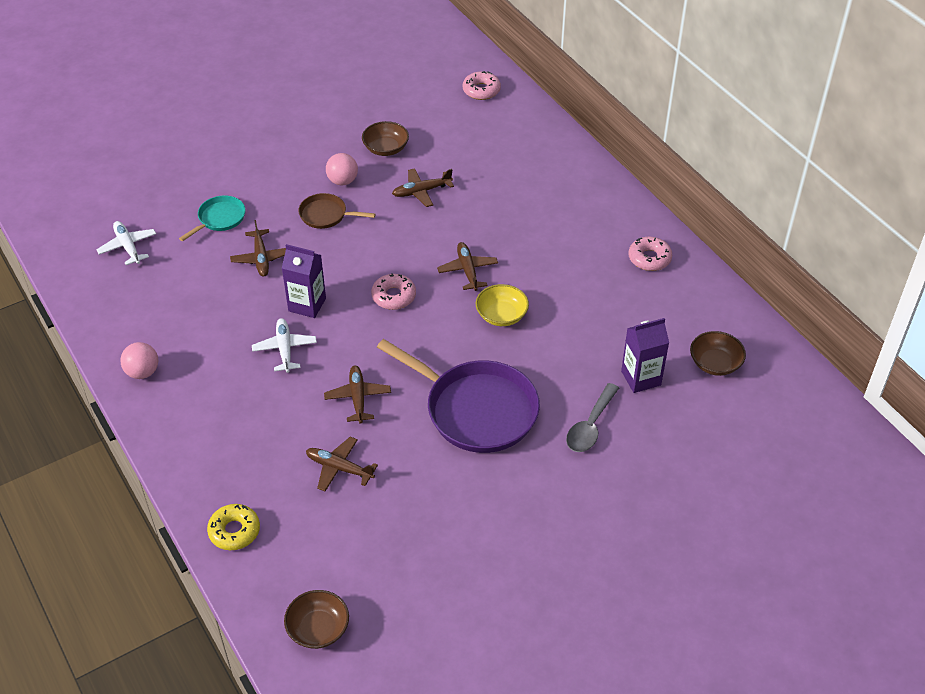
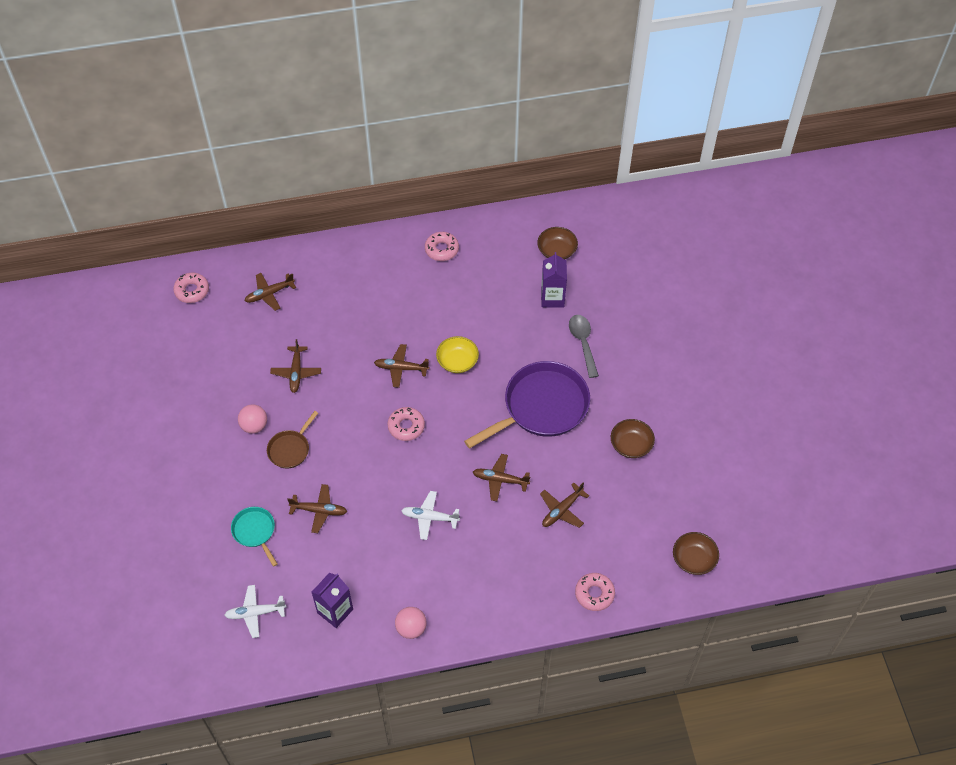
camera: 70 degrees left, 10 degrees up
(234, 531) = (594, 594): yellow donut -> pink donut
(307, 305) = (388, 490): purple carton -> purple carton (335, 611)
(386, 148) = (229, 382): brown bowl -> brown bowl (631, 445)
(508, 143) = (269, 294): none -> brown plane
(590, 426) = (583, 343): grey spoon -> grey spoon turned 150 degrees counterclockwise

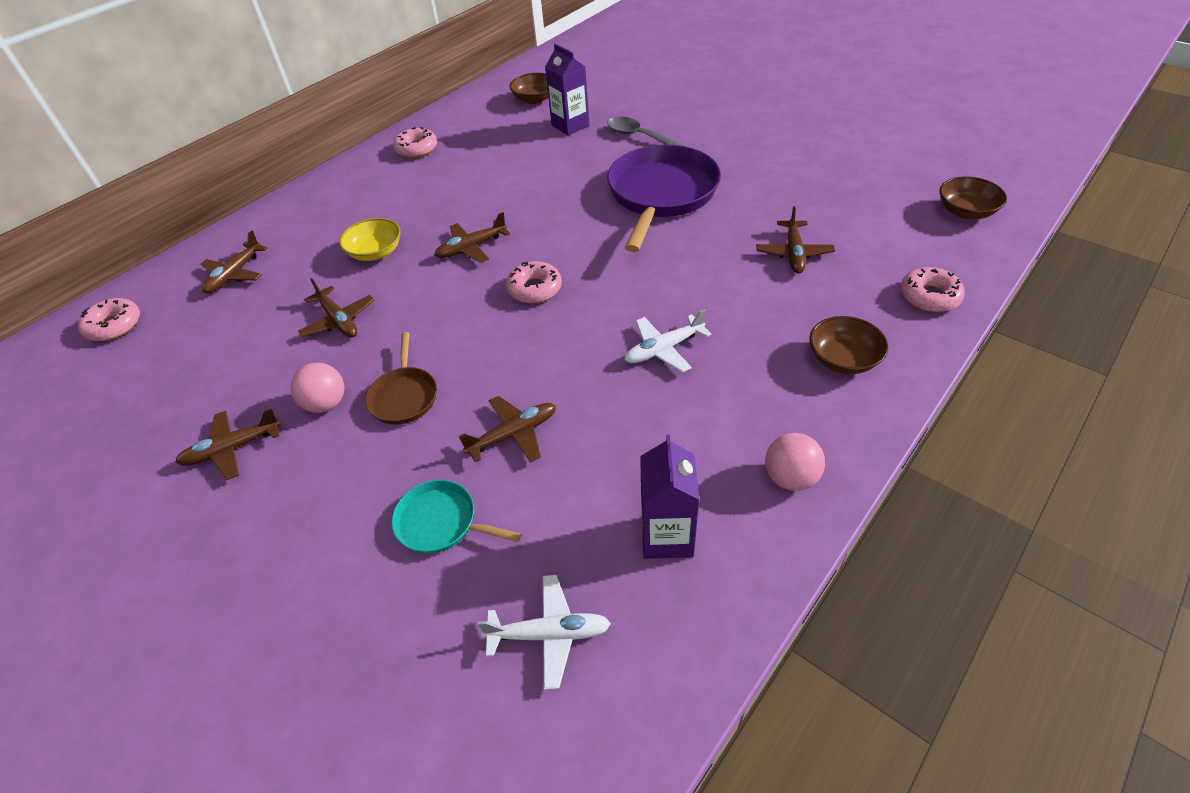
camera: 35 degrees left, 10 degrees down
(255, 613) = (549, 634): white plane -> white plane turned 135 degrees counterclockwise
(457, 361) = (530, 210): yellow bowl -> yellow bowl (375, 252)
(500, 480) = (697, 269): brown plane -> brown plane (232, 449)
(631, 445) = (783, 172): brown bowl -> brown bowl (843, 359)

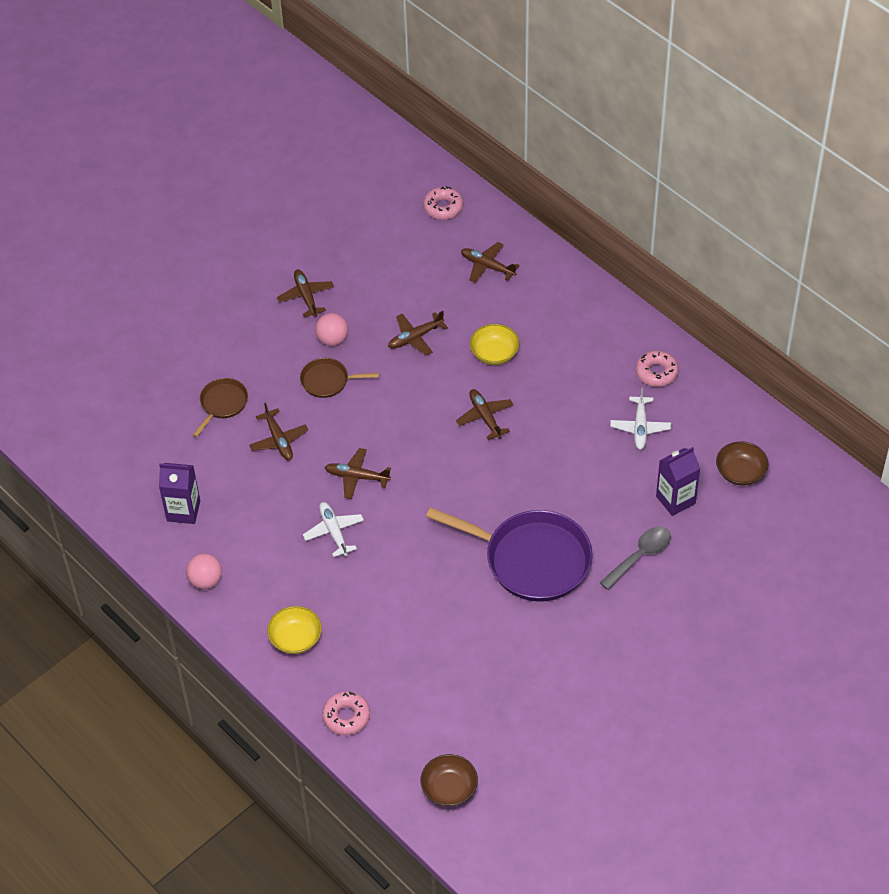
camera: 95 degrees right, 5 degrees up
(441, 522) = (222, 404): turquoise pan -> brown pan
(534, 289) = (421, 458): pink donut -> none
(549, 634) = (141, 451): white plane -> white plane (640, 427)
(793, 253) = (422, 640): brown plane -> brown plane (357, 477)
(843, 359) = (295, 638): brown bowl -> yellow bowl

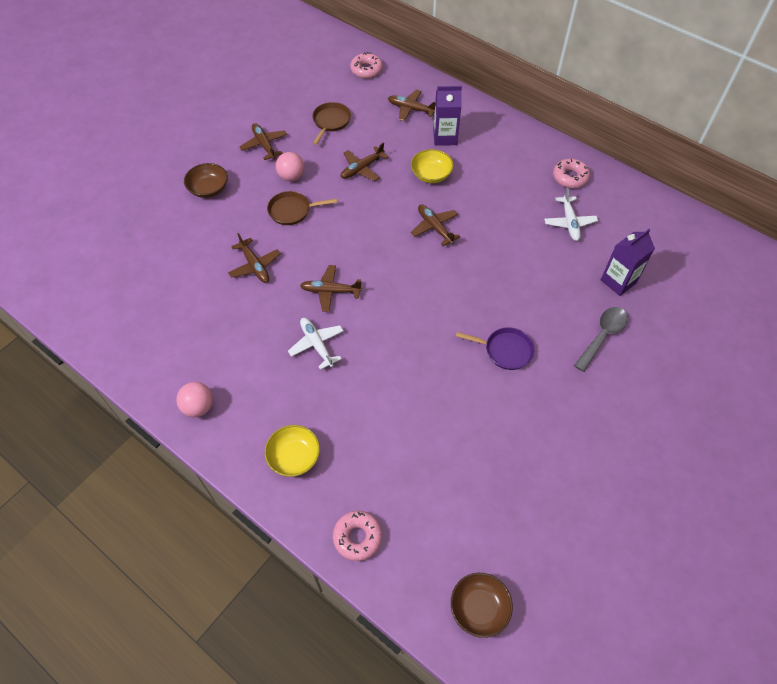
camera: 10 degrees left, 5 degrees up
(183, 511) = (172, 340): purple carton -> purple carton (445, 137)
(222, 404) = (200, 239): brown pan -> brown pan (331, 122)
(531, 559) = (505, 350): purple pan -> purple pan, size x0.49
(740, 472) = (666, 251): brown bowl -> brown bowl (209, 189)

